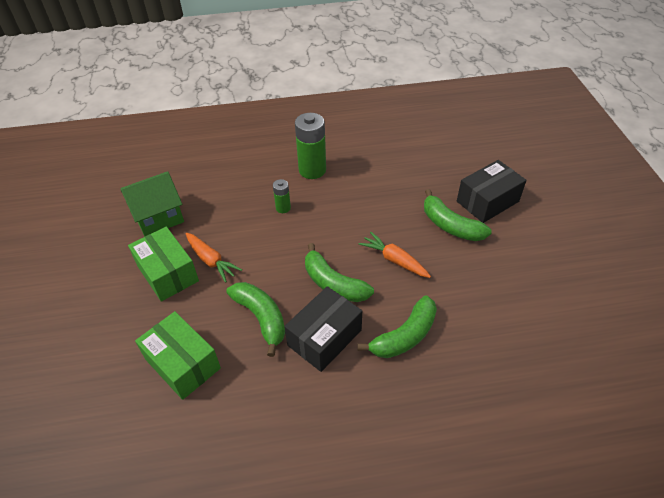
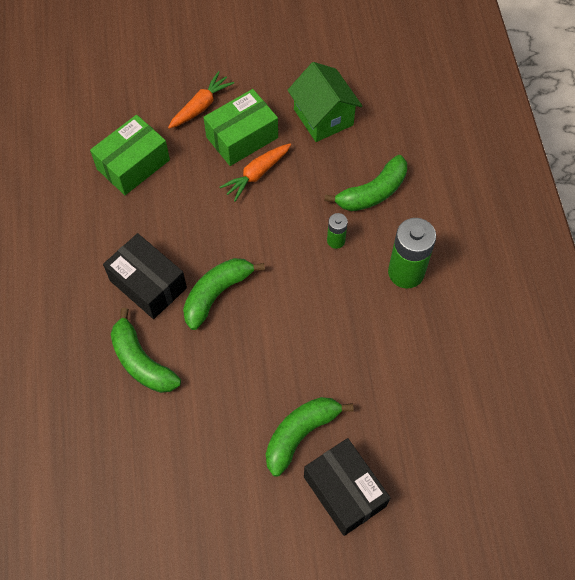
camera: 90 degrees right, 15 degrees up
(261, 318) = (178, 226): green banana -> green banana (372, 192)
(394, 260) = (246, 361): orange carrot -> orange carrot (201, 106)

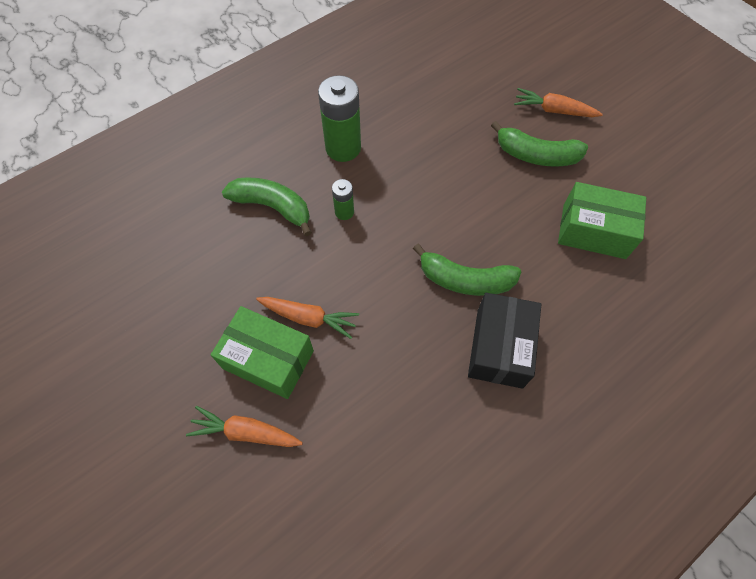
camera: 120 degrees left, 0 degrees up
(133, 164) = (371, 460): green box -> green box (594, 231)
(141, 361) = (575, 304): green banana -> none
(323, 117) = (199, 292): green house -> none
(344, 491) = (553, 110): black box -> orange carrot

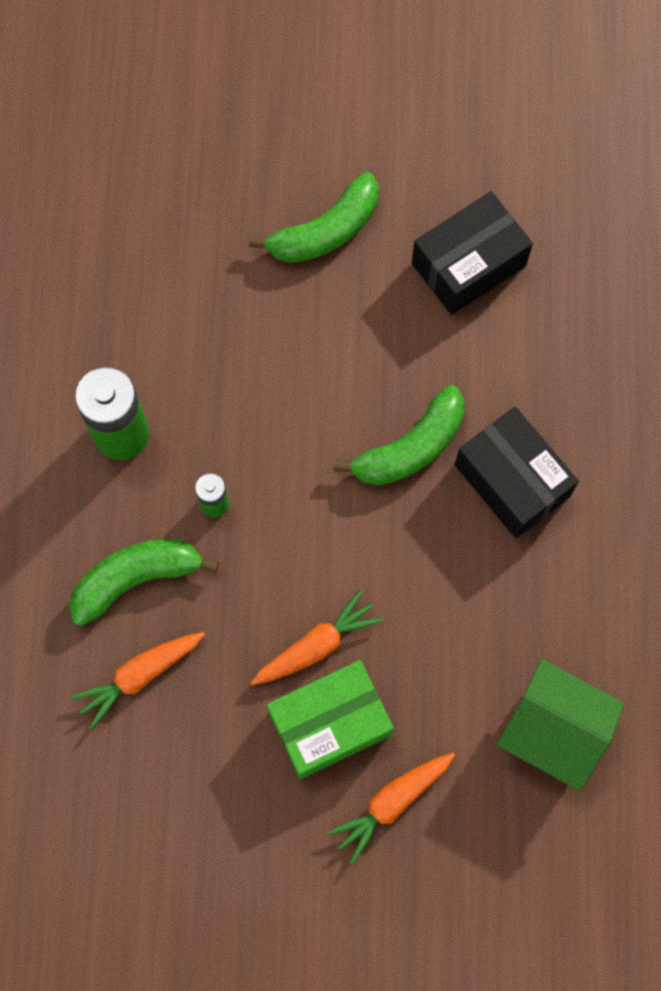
camera: 50 degrees left, 10 degrees up
(368, 497) = (552, 730): none -> green house
(553, 110) = (283, 153): orange carrot -> orange carrot (140, 675)
(594, 231) = (468, 264): green box -> black box

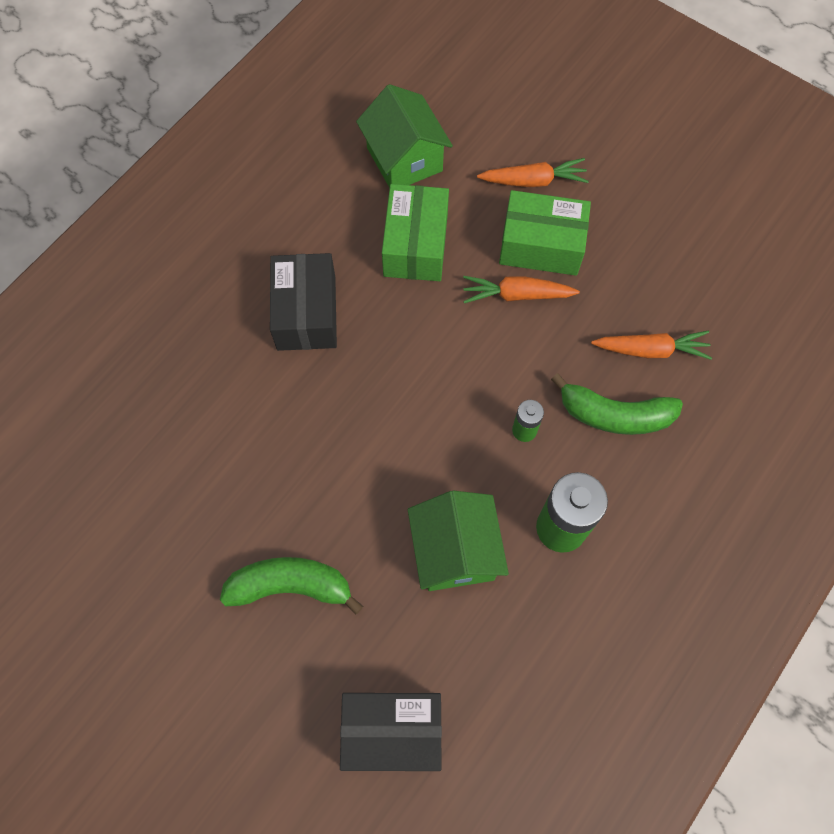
camera: 145 degrees left, 5 degrees down
(204, 351) = (455, 551): none -> green house
(410, 448) = (357, 378): green banana -> none
(461, 632) = (415, 245): none -> green box
(468, 264) = (207, 483): black box -> black box (392, 732)

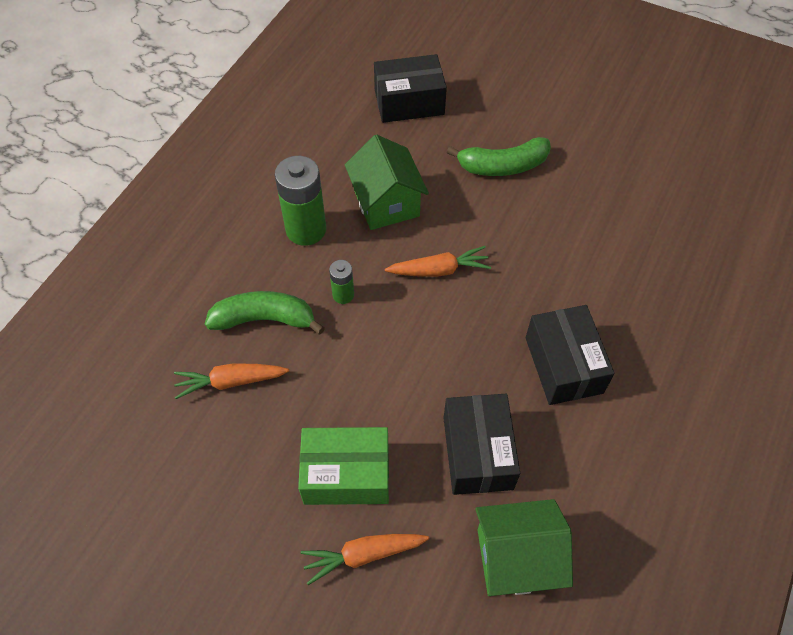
camera: 170 degrees right, 10 degrees down
(404, 159) = (516, 558): green house -> green house turned 60 degrees counterclockwise
(415, 245) = (477, 452): green box -> black box
(517, 295) = (365, 416): orange carrot -> orange carrot (439, 270)

